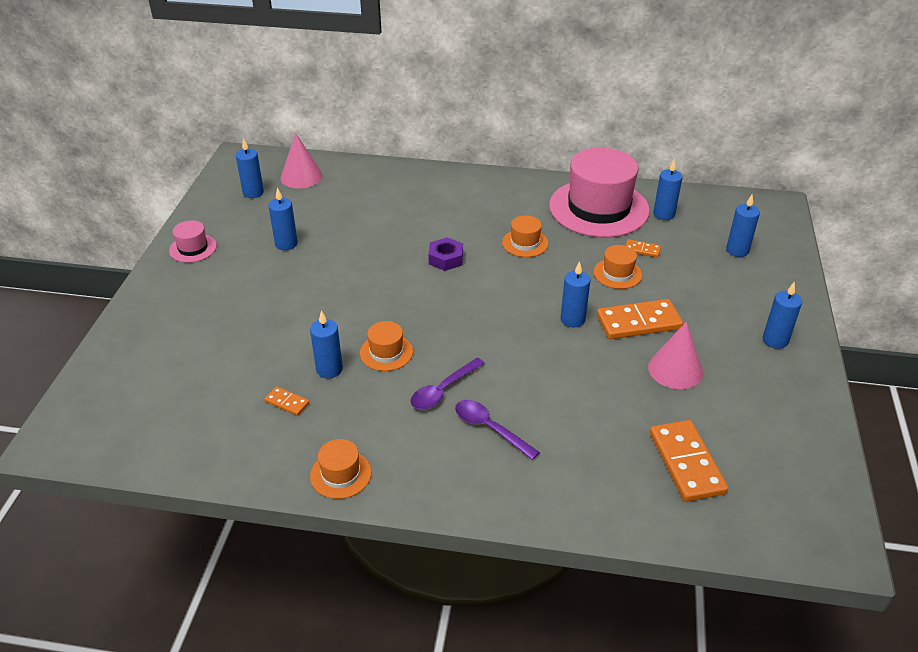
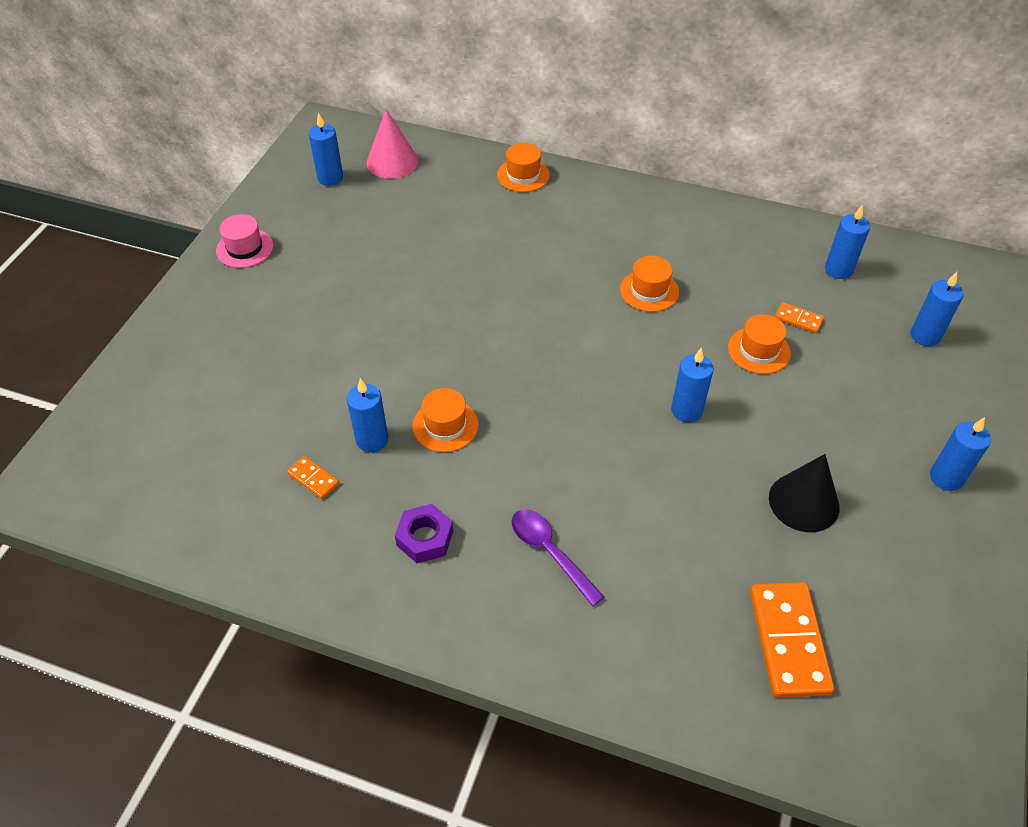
camera: 10 degrees right, 10 degrees up
(286, 244) = (355, 255): blue candle -> none
(341, 474) = (357, 588): orange hat -> orange hat (523, 175)
(443, 390) = (503, 489): purple spoon -> none
(446, 259) = (545, 301): purple nut -> purple nut (425, 538)
(598, 208) = (755, 250): pink hat -> none
(638, 322) = (771, 426): orange domino -> none
(675, 369) = (804, 502): pink cone -> black cone

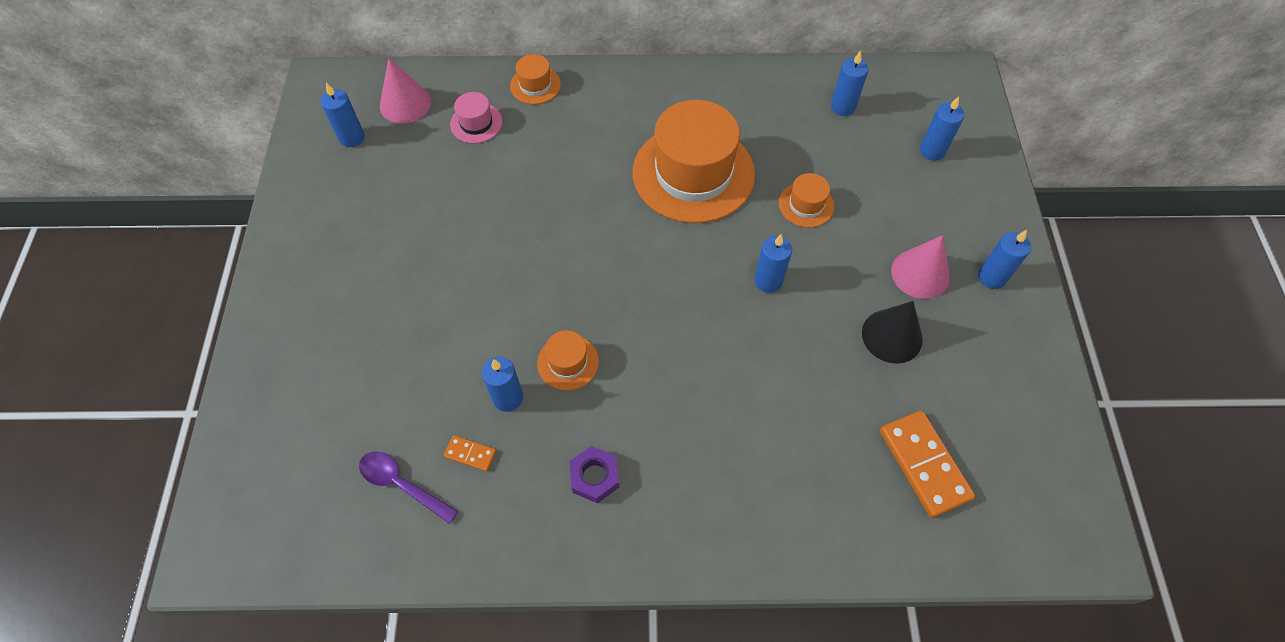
camera: 20 degrees left, 10 degrees up
(244, 248) = (299, 237): pink hat -> pink hat (476, 123)
(550, 552) = (706, 453): purple spoon -> purple spoon (402, 484)
(649, 290) = (693, 173): orange hat -> orange hat, size x2.26
(798, 319) = (827, 165): orange domino -> none
(862, 450) = (920, 273): none -> pink cone

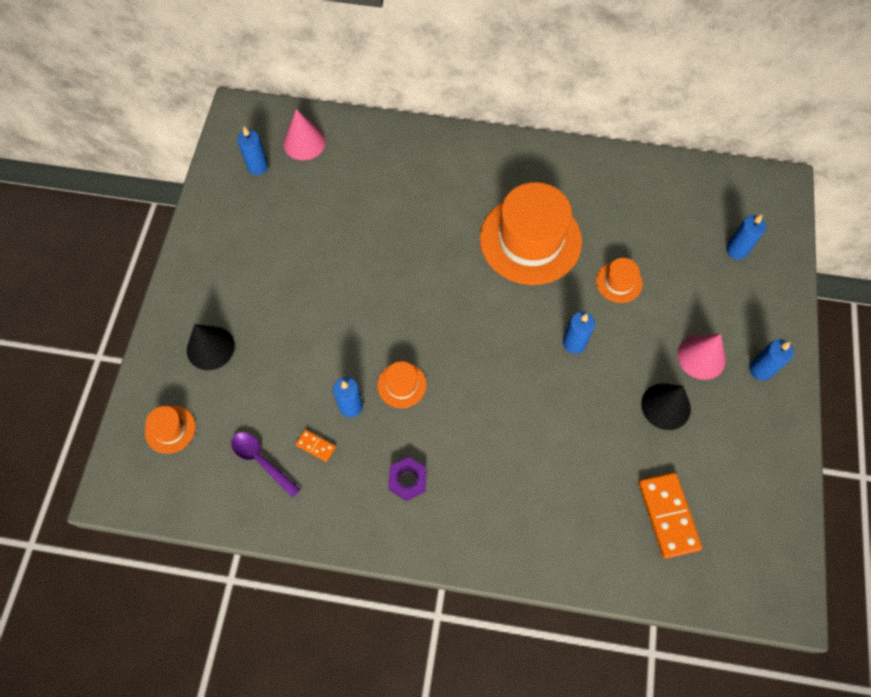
camera: 10 degrees right, 5 degrees up
(318, 355) = (210, 348): none -> black cone
(476, 123) = (359, 168): pink hat -> none
(535, 85) = (413, 141): orange hat -> orange hat (170, 429)
(843, 107) = (668, 199): blue candle -> none

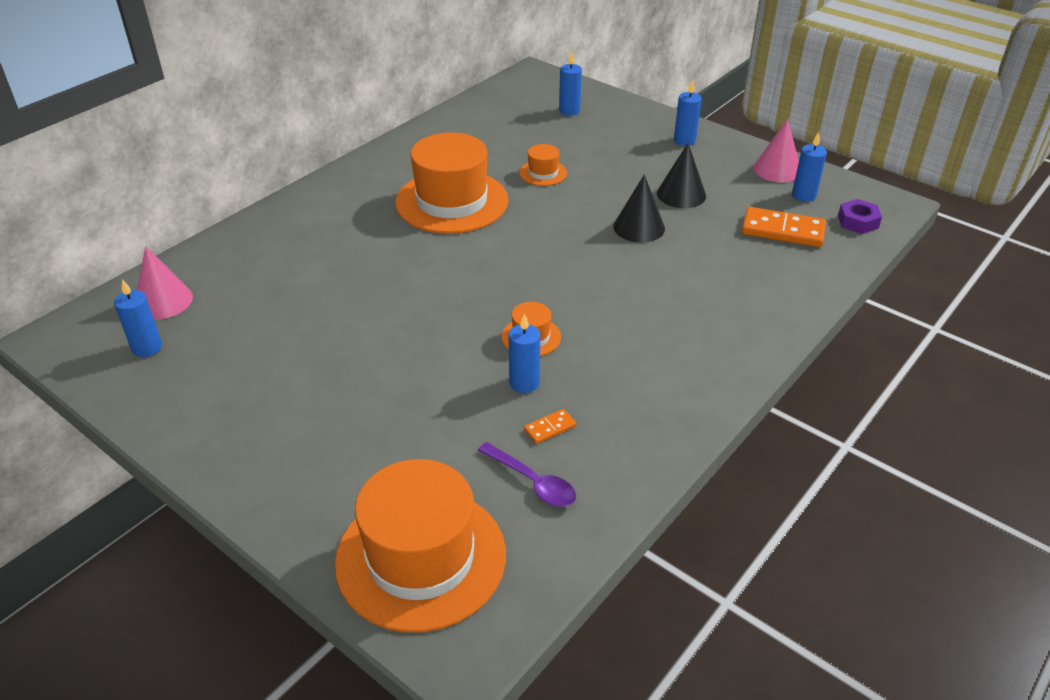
camera: 60 degrees left, 25 degrees down
(170, 429) = (421, 557): orange hat -> orange hat, size x2.26
(210, 348) = (343, 476): black cone -> black cone (639, 227)
(261, 461) = (532, 482): purple spoon -> purple spoon turned 120 degrees counterclockwise
(407, 480) = (642, 372): purple nut -> purple nut (857, 222)
(574, 343) = (580, 217): blue candle -> blue candle (803, 195)
(701, 357) = (650, 161): pink cone -> pink cone (777, 169)

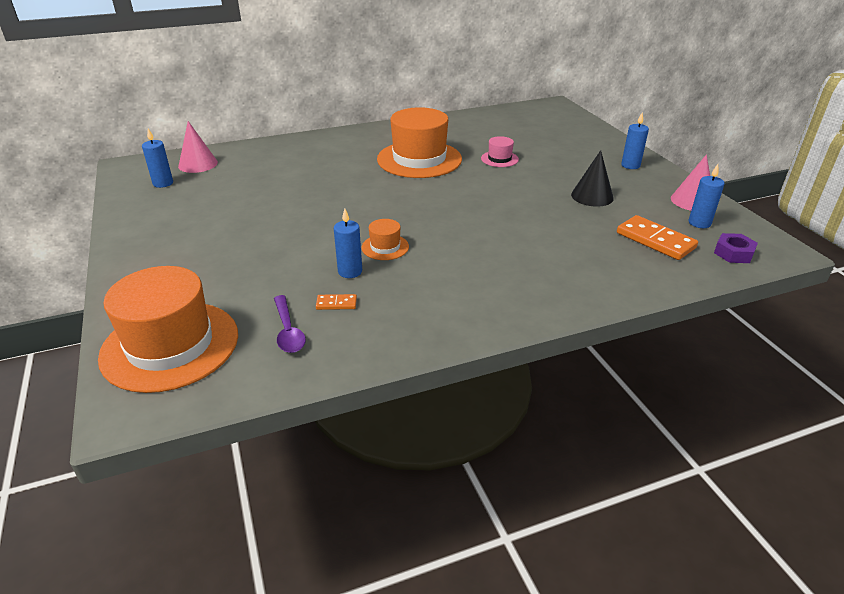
camera: 30 degrees right, 5 degrees down
(543, 173) = (499, 159): orange hat -> pink hat
(569, 111) = (558, 130): blue candle -> none
(639, 227) = (536, 207): black cone -> none

